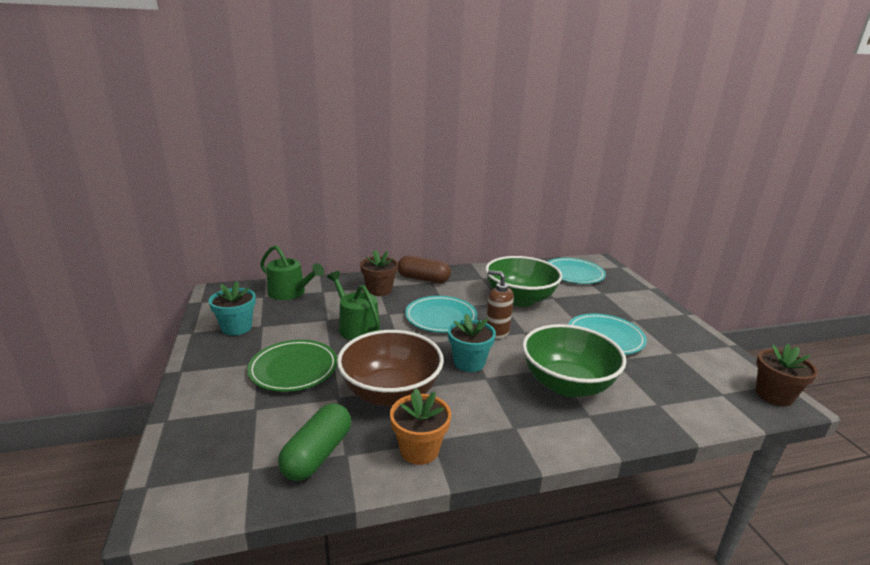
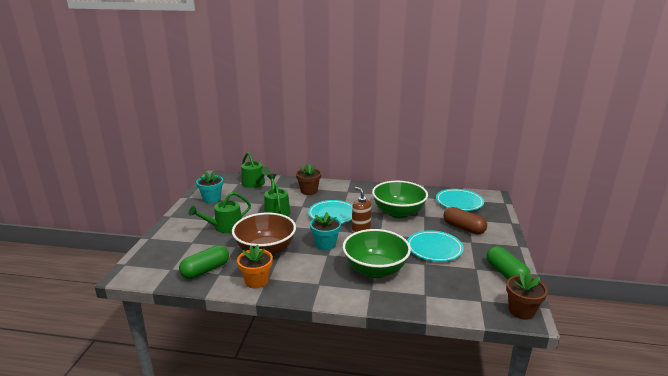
camera: 25 degrees right, 0 degrees up
(293, 369) = (225, 227): green plate -> green watering can
(423, 279) = (344, 188): brown capsule -> brown capsule (463, 228)
(709, 351) = (506, 274): none -> green capsule

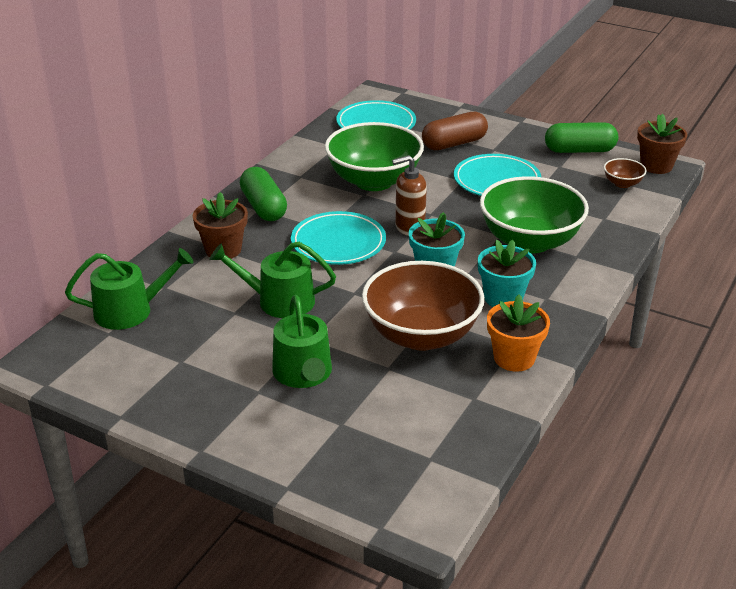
camera: 70 degrees left, 10 degrees up
(205, 270) = (455, 413): green capsule -> green capsule (264, 207)
(212, 199) = (159, 380): turquoise flower pot -> turquoise flower pot (503, 298)
(479, 297) = (622, 183): none -> brown bowl

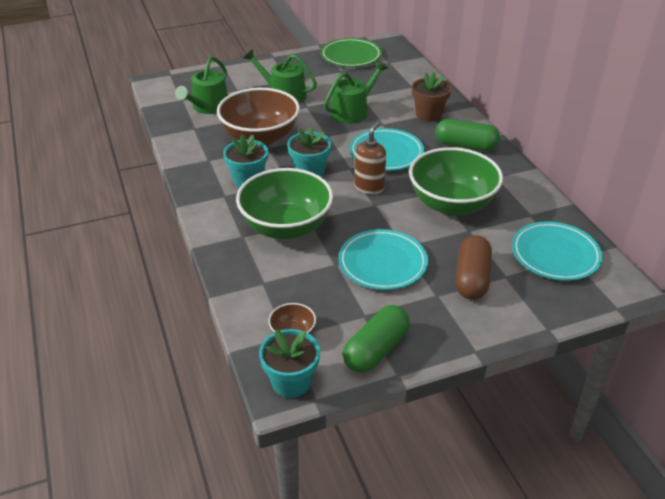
camera: 130 degrees right, 5 degrees up
(121, 375) = (351, 56): none -> green plate
(130, 311) = (401, 72): green watering can -> green watering can (208, 107)
(514, 358) = (199, 154): orange flower pot -> none
(656, 166) = (291, 382): brown flower pot -> turquoise flower pot

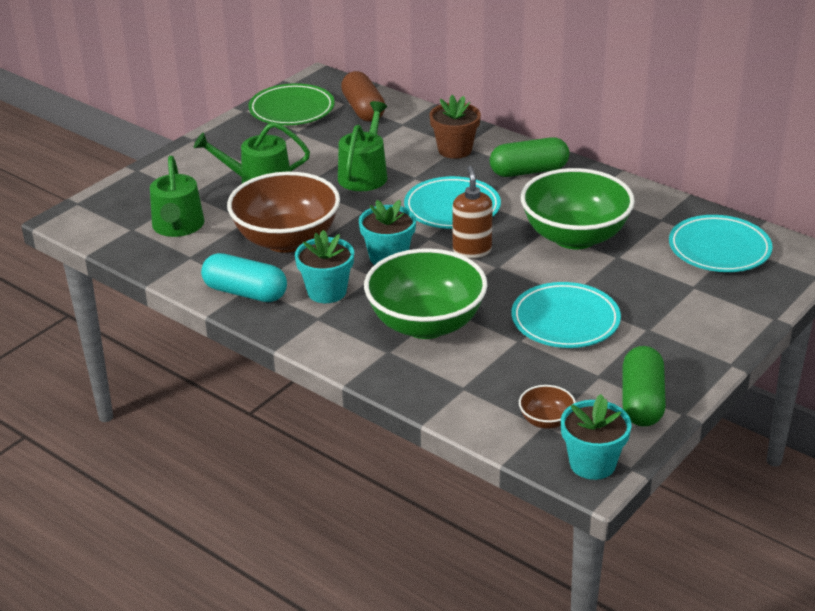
camera: 30 degrees left, 5 degrees down
(200, 162) = (245, 292): none -> turquoise capsule
(472, 278) = (665, 301): brown capsule -> brown capsule (363, 109)

